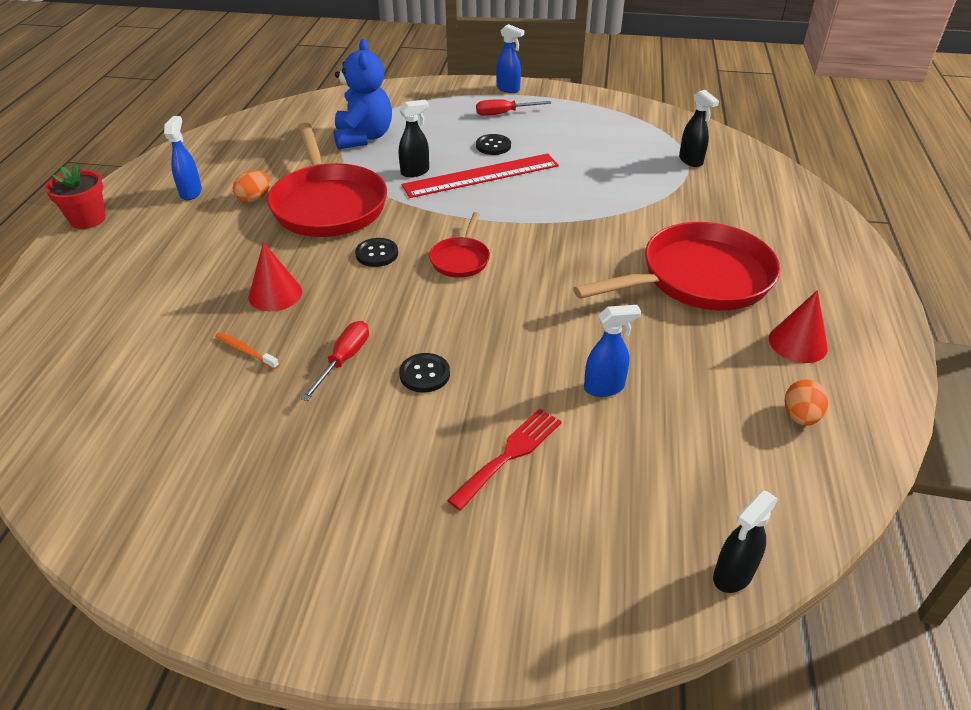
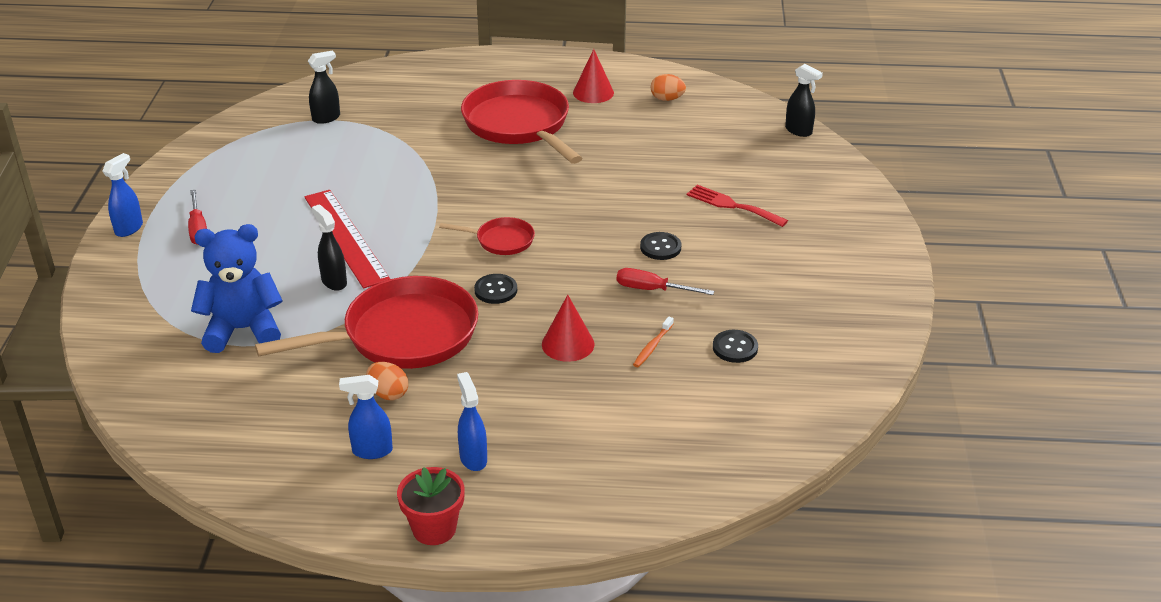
camera: 95 degrees left, 5 degrees down
(493, 146) = (279, 233): black button -> black button (735, 348)
(604, 387) = (657, 168): blue spray bottle -> blue spray bottle (473, 458)

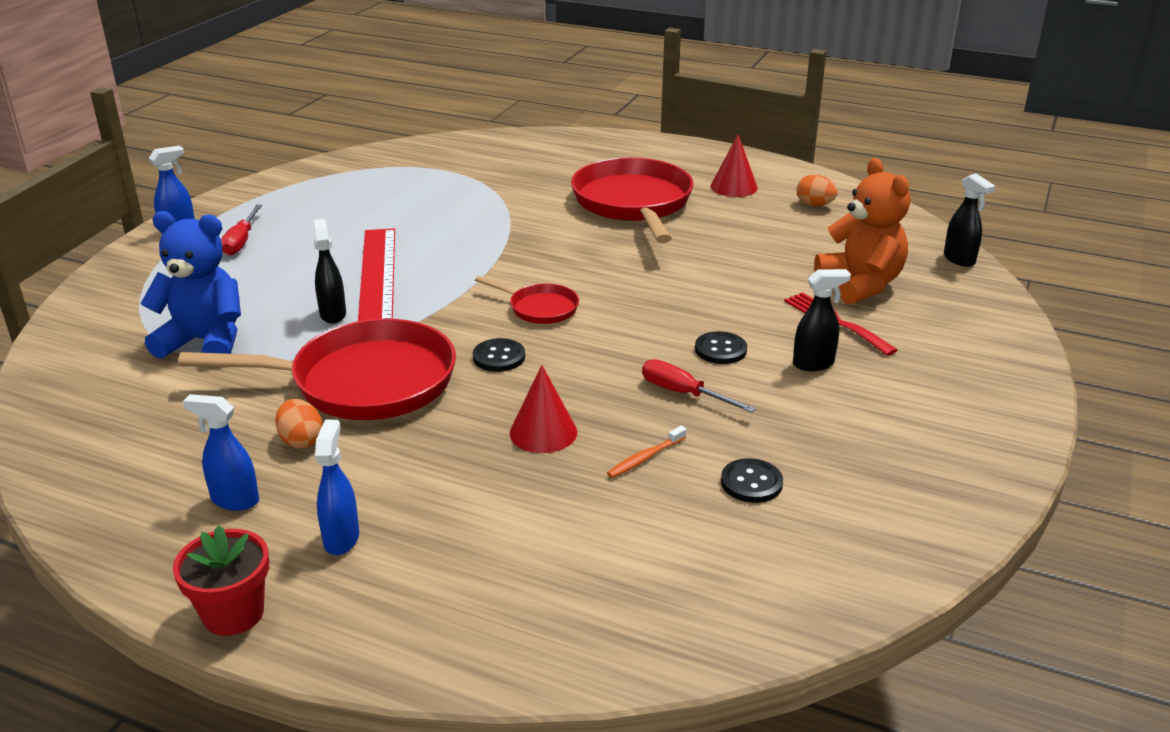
camera: 20 degrees right, 5 degrees down
(326, 118) = (440, 168): black spray bottle -> black spray bottle (814, 364)
(736, 168) = (860, 285): none -> orange teddy bear

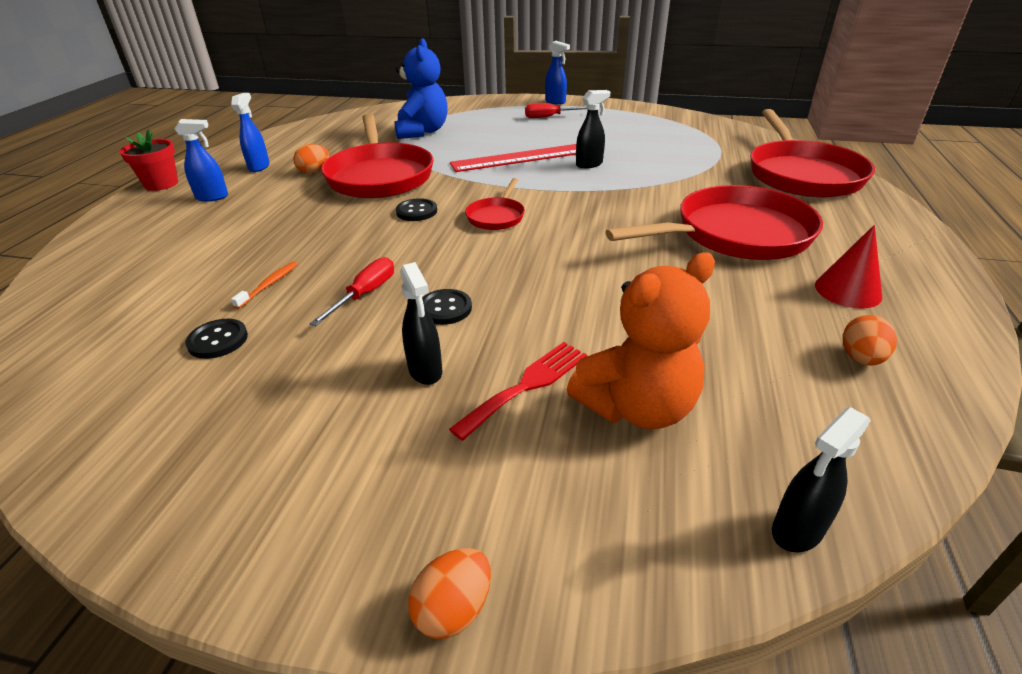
camera: 80 degrees right, 5 degrees up
(333, 314) = (464, 154): black spray bottle -> black spray bottle (589, 164)
(529, 151) = (801, 174): none -> red pan
(543, 432) = (312, 240): red cone -> none
(645, 458) = (269, 285): orange toothbrush -> orange toothbrush turned 75 degrees clockwise
(1028, 364) = (453, 609): none -> orange egg

